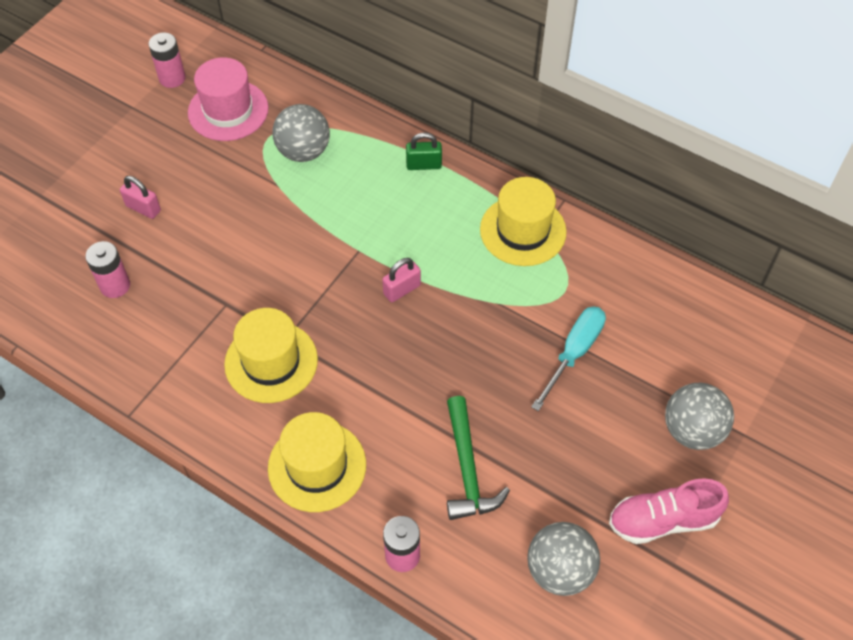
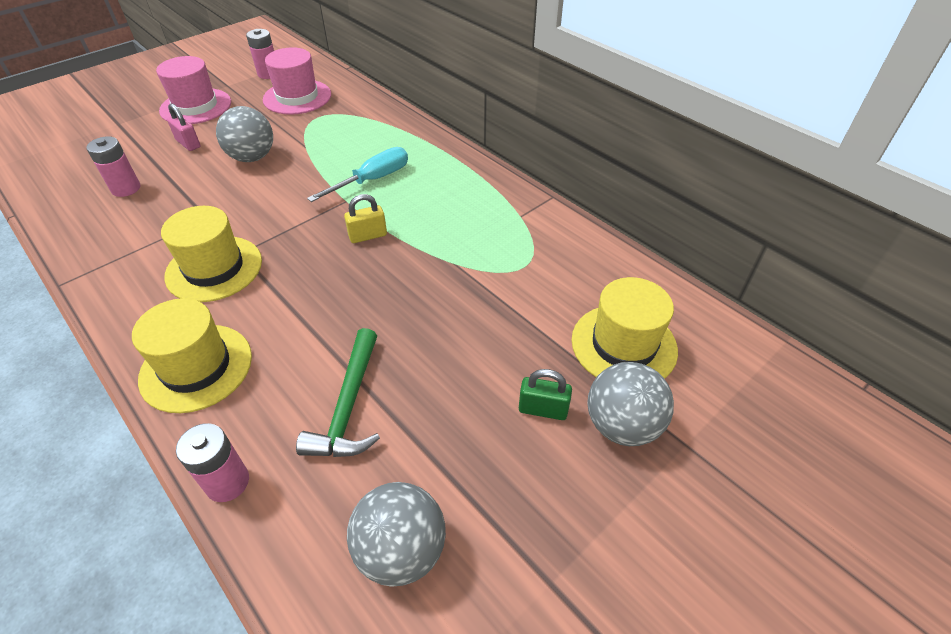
camera: 15 degrees right, 10 degrees down
(116, 150) = (196, 106): none -> pink hat
(303, 151) = (340, 129): grey ball -> grey ball (252, 157)
(402, 289) = (368, 236): pink padlock -> yellow padlock
(424, 165) = (436, 153): green padlock -> green padlock (543, 409)
(523, 230) = (503, 212): yellow hat -> yellow hat (623, 345)
(574, 353) = (513, 320): turquoise screwdriver -> turquoise screwdriver (372, 180)
(663, 520) = (554, 521): pink shoe -> none

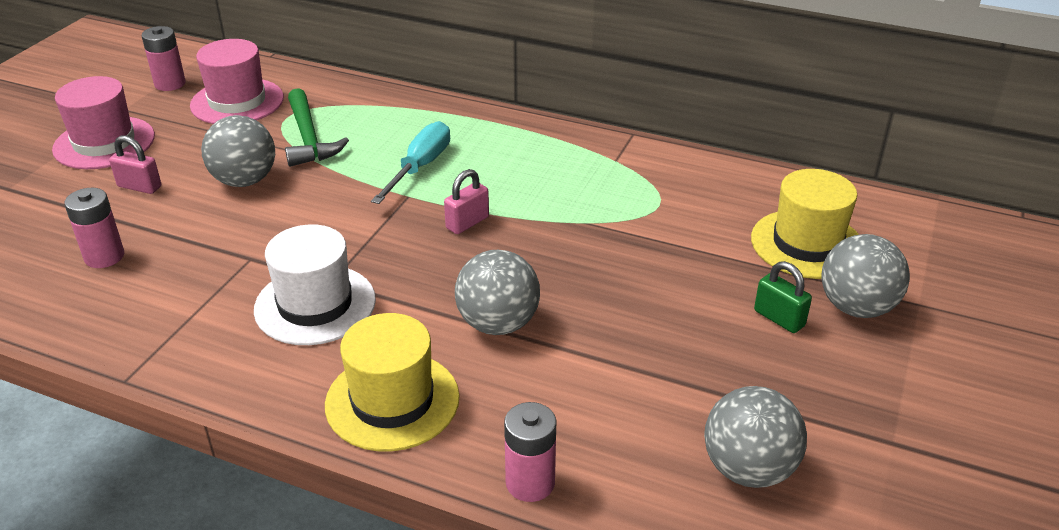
camera: 25 degrees left, 10 degrees down
(214, 268) = (315, 305): yellow hat -> white hat
(319, 330) = (498, 324): none -> grey ball
(348, 406) = (593, 378): green hammer -> green hammer (308, 138)
(368, 236) = (467, 223): yellow padlock -> pink padlock
(543, 409) = (779, 318): green padlock -> green padlock turned 60 degrees clockwise

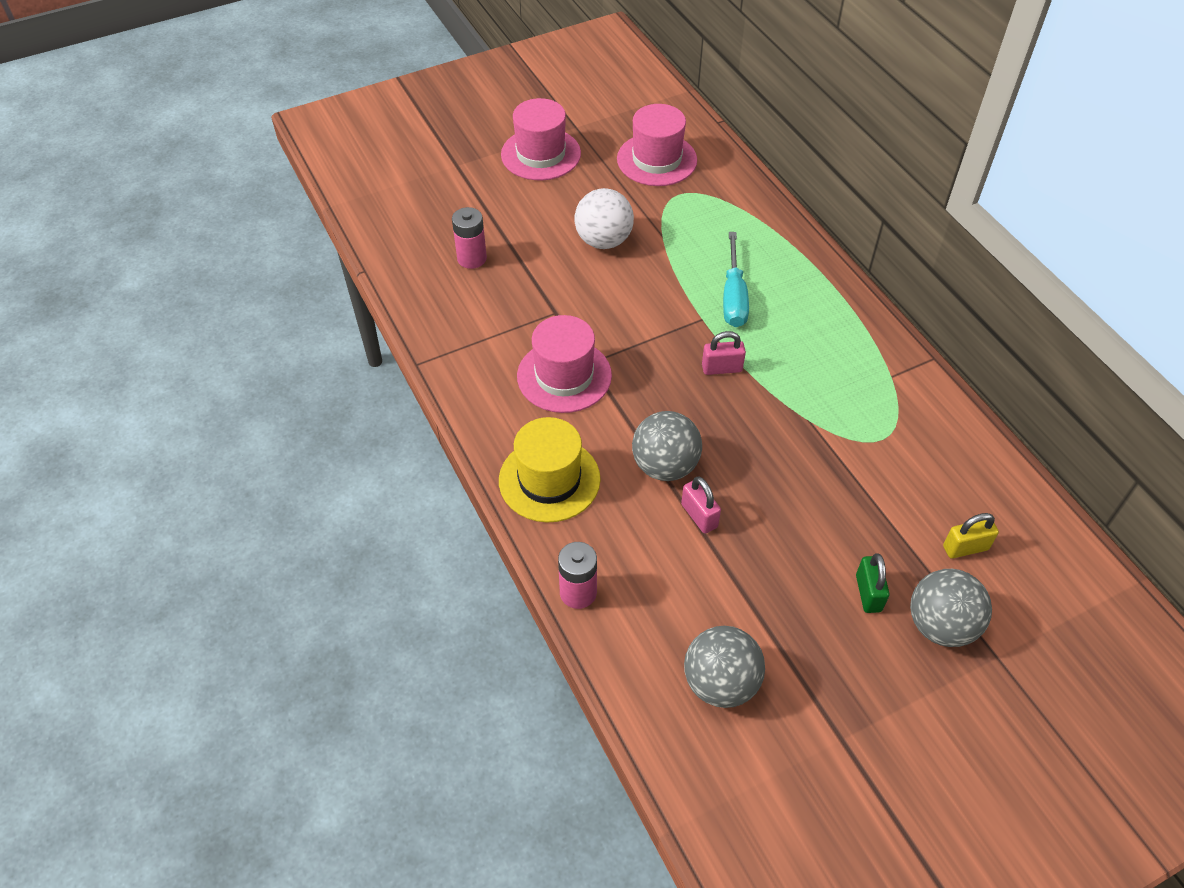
camera: 40 degrees right, 15 degrees up
(139, 187) = (534, 208): pink padlock -> pink padlock (699, 516)
(170, 84) = (624, 116): pink battery -> none
(244, 180) = (603, 240): grey ball -> white ball
(308, 138) = (678, 224): green hammer -> none
(315, 305) = (564, 376): white hat -> pink hat
(420, 167) = (733, 297): turquoise screwdriver -> turquoise screwdriver turned 120 degrees clockwise
(807, 244) = (965, 548): yellow hat -> yellow padlock

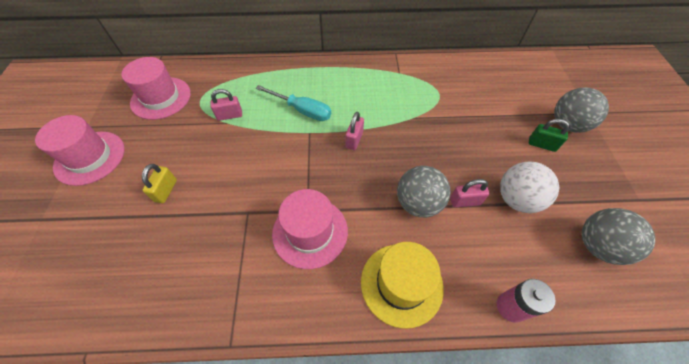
camera: 65 degrees left, 5 degrees up
(472, 258) = (149, 249): pink battery -> none
(603, 240) = (205, 155): white ball -> white ball (516, 199)
(674, 233) = (229, 115): none -> pink padlock
(965, 548) = (520, 94): yellow padlock -> yellow padlock (166, 190)

